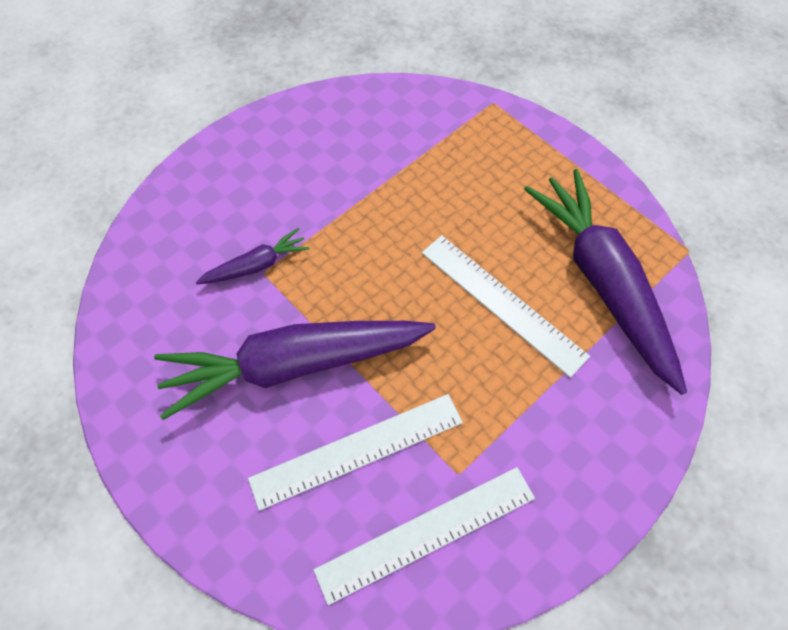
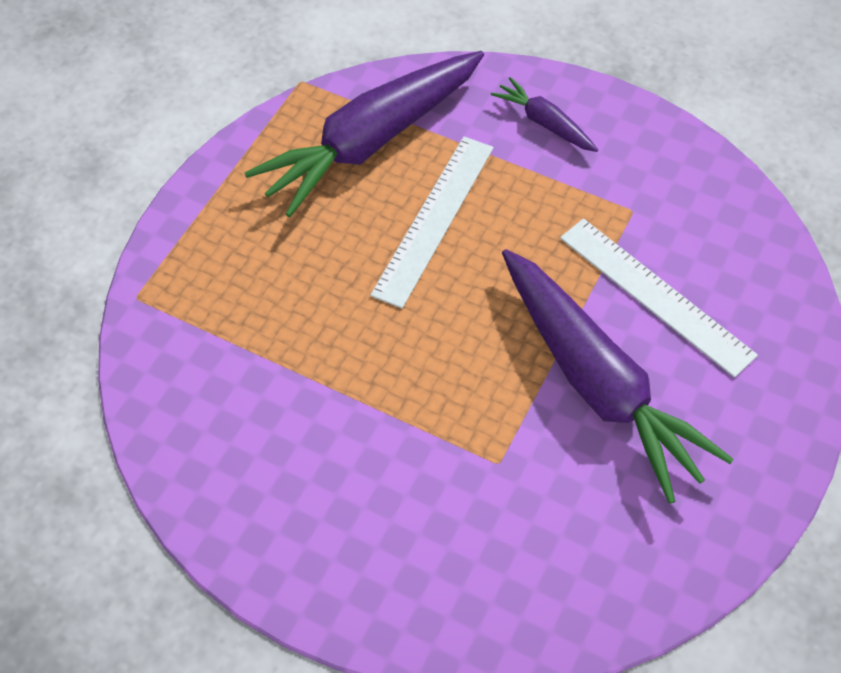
camera: 110 degrees left, 5 degrees down
(256, 265) = (492, 474): purple carrot -> purple carrot (544, 123)
(426, 533) = (699, 219): white ruler -> none

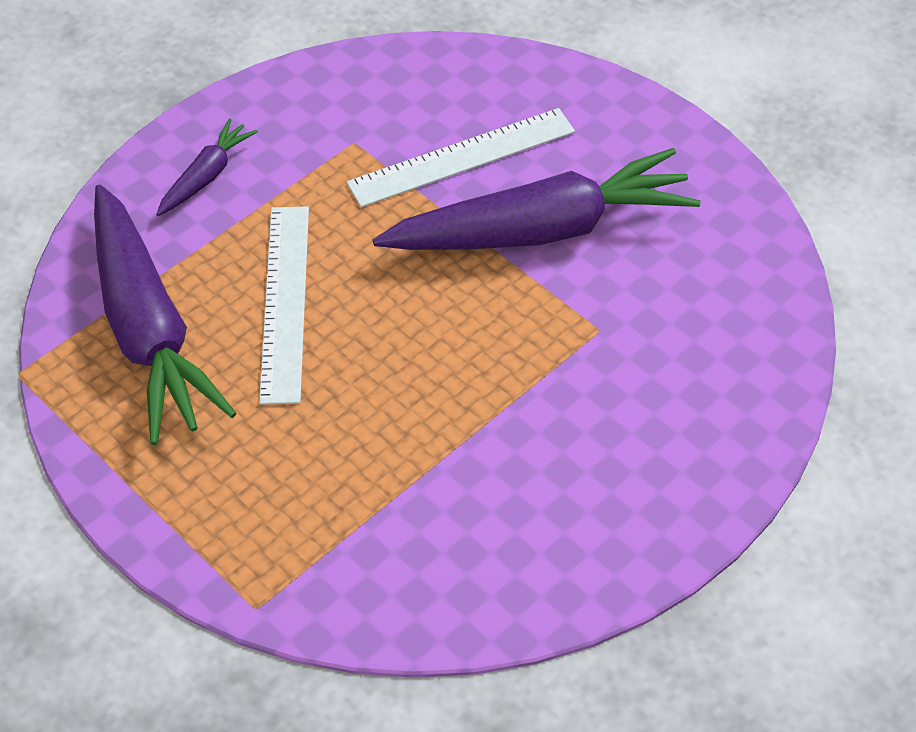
camera: 70 degrees left, 5 degrees down
(434, 219) = (285, 302): white ruler -> white ruler turned 45 degrees clockwise
(544, 123) = (206, 176): purple carrot -> purple carrot turned 150 degrees clockwise

